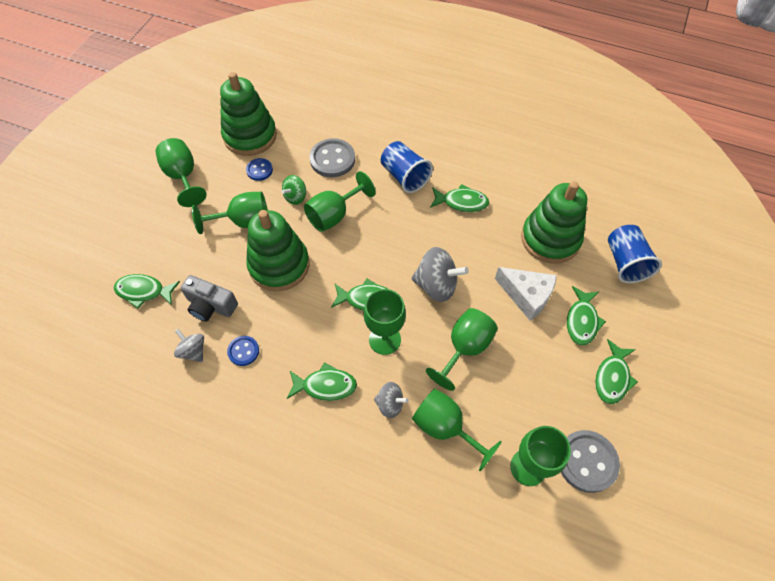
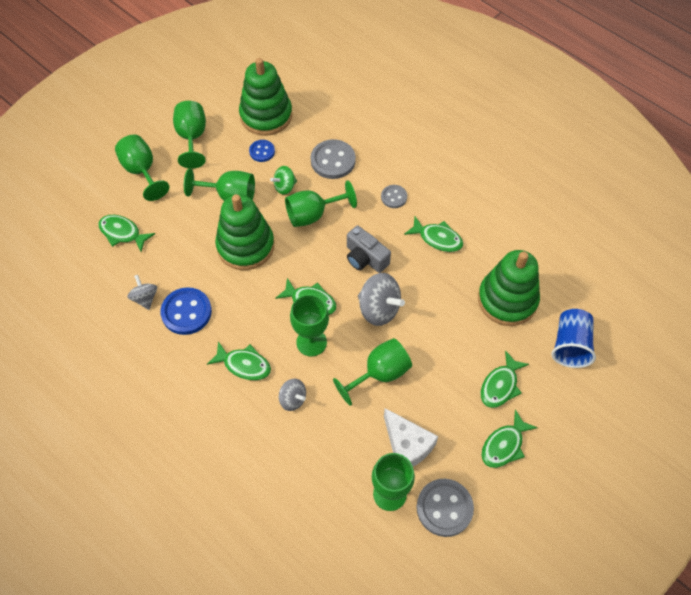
camera: 20 degrees right, 0 degrees up
(211, 306) = (173, 263): grey camera -> grey camera (365, 258)
(243, 351) = (186, 312): blue button -> blue button, size x1.75
(404, 176) = (394, 197): blue cup -> grey button
(445, 427) = (332, 435): green goblet -> green goblet (142, 171)
(526, 296) = (459, 346): white cheese -> white cheese (407, 445)

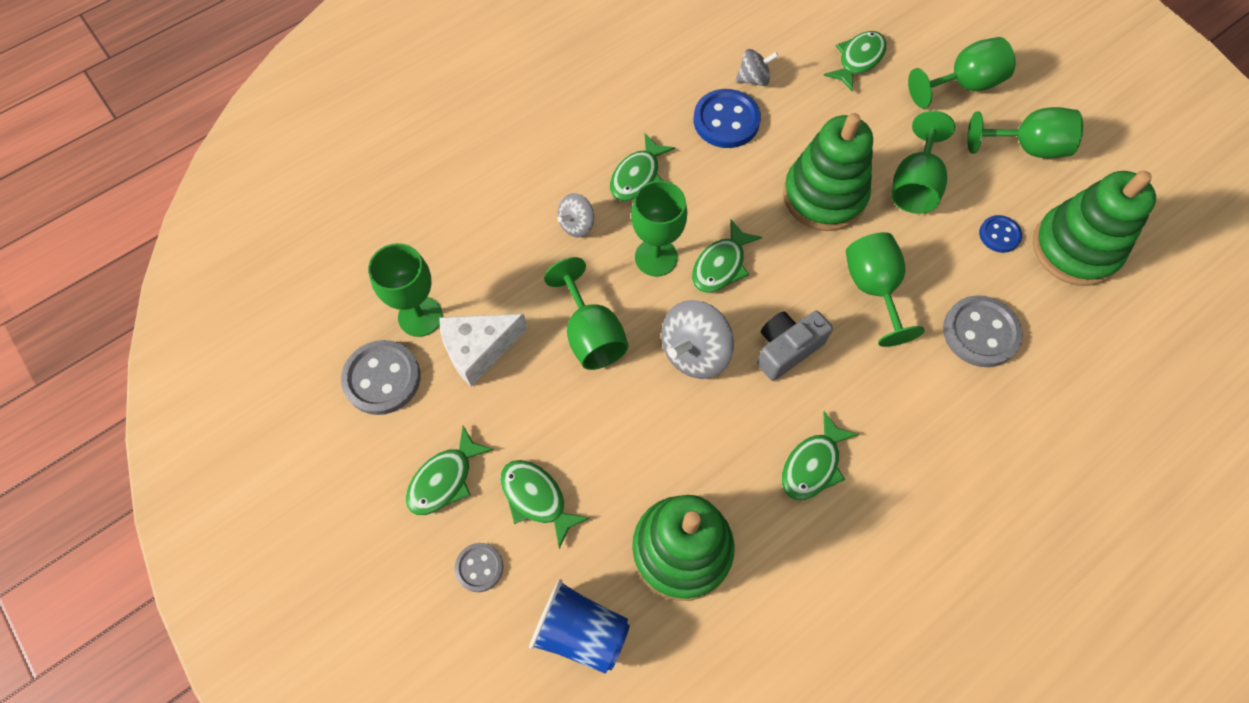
camera: 100 degrees right, 5 degrees up
(285, 187) = (928, 258): green spinning top -> none
(394, 197) = (901, 413): grey button -> grey button (479, 567)
(504, 445) = (444, 479): green fish -> green fish turned 105 degrees counterclockwise

